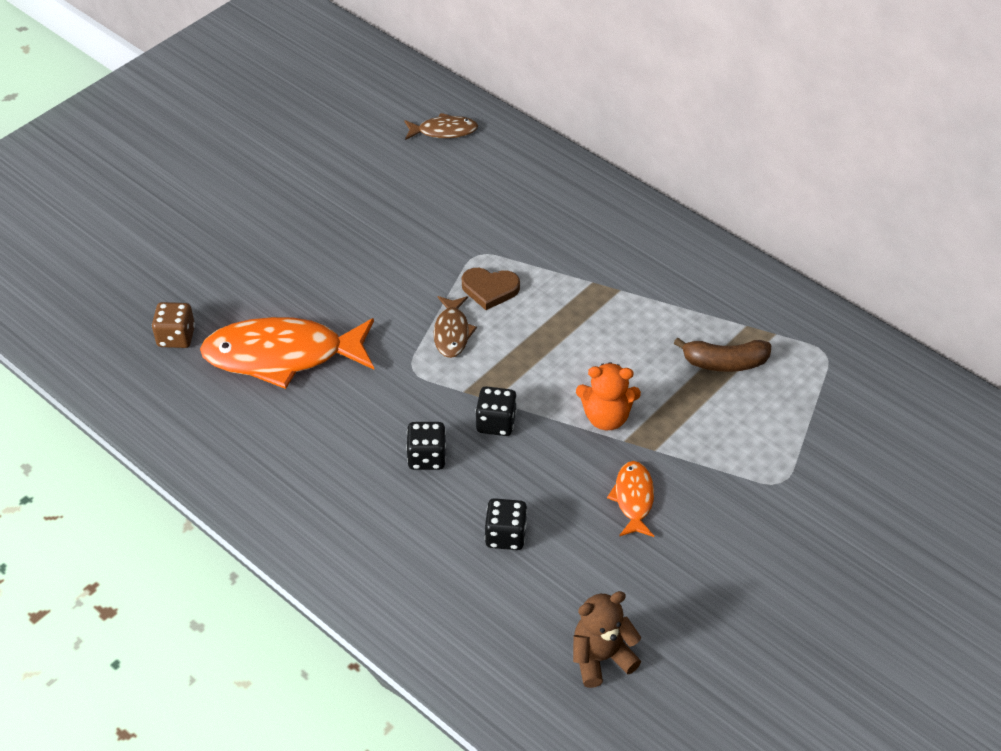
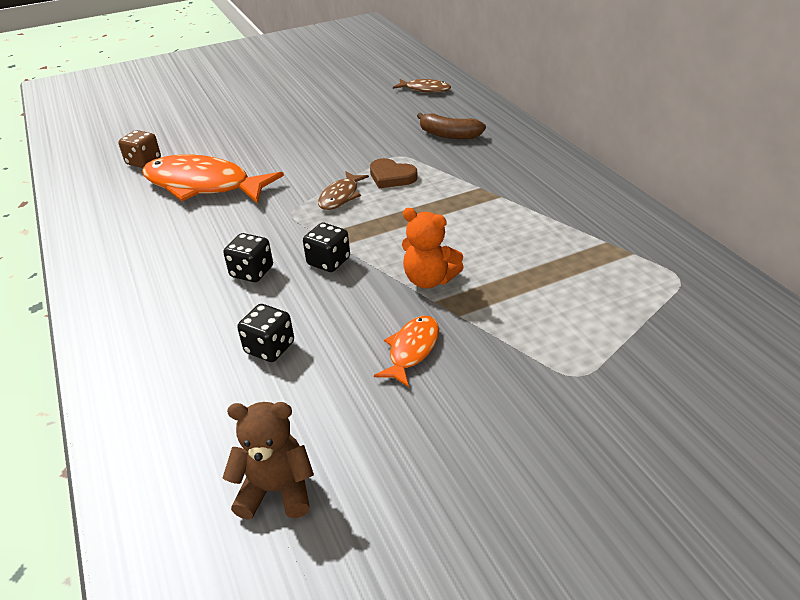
camera: 25 degrees right, 10 degrees down
(724, 362) = (569, 264): brown banana -> brown banana (449, 135)

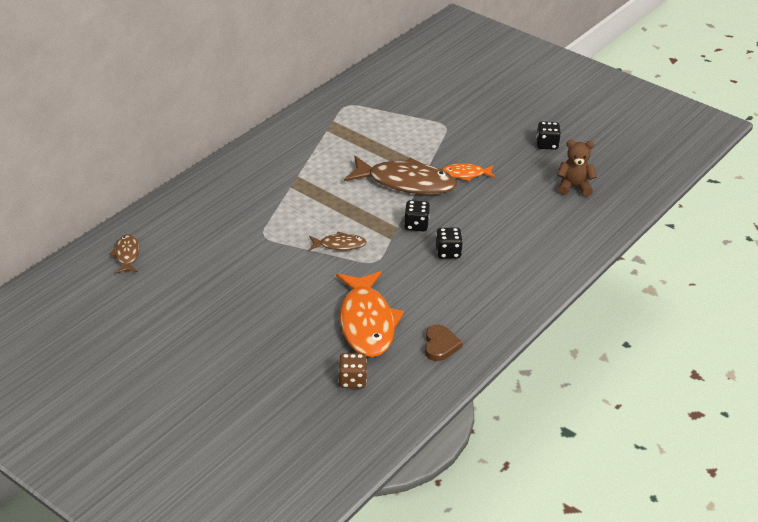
camera: 120 degrees left, 0 degrees up
(269, 347) = (501, 220): black dice -> black dice (547, 144)
(276, 490) = (574, 187): brown teddy bear -> brown teddy bear turned 120 degrees clockwise
(391, 177) = (298, 229): brown heart -> brown heart (440, 345)
(429, 279) = (406, 183): orange teddy bear -> brown fish
(449, 135) = (216, 218): brown banana -> none

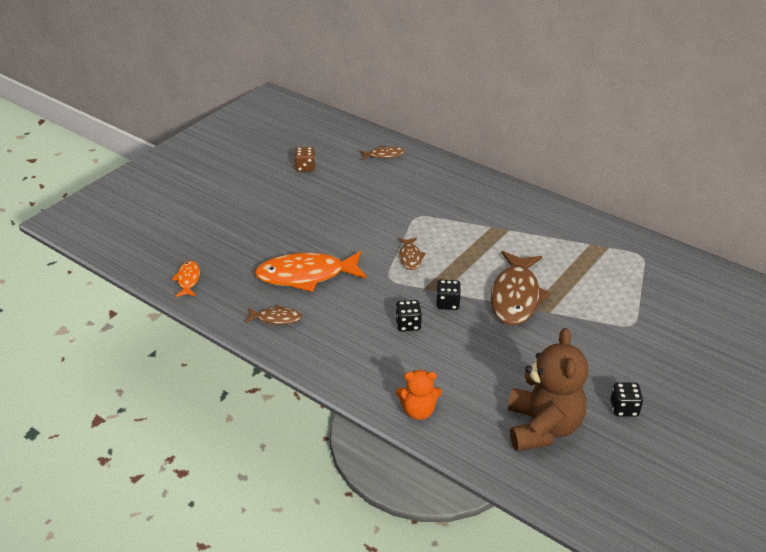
camera: 90 degrees right, 0 degrees up
(352, 380) = (237, 269): brown dice -> brown dice (305, 167)
(440, 345) = (276, 318): brown heart -> brown fish
(465, 174) = (542, 339): orange fish -> orange fish (188, 279)
(564, 253) = (418, 411): none -> orange teddy bear
(574, 187) = (542, 427): brown teddy bear -> brown teddy bear, size x1.83

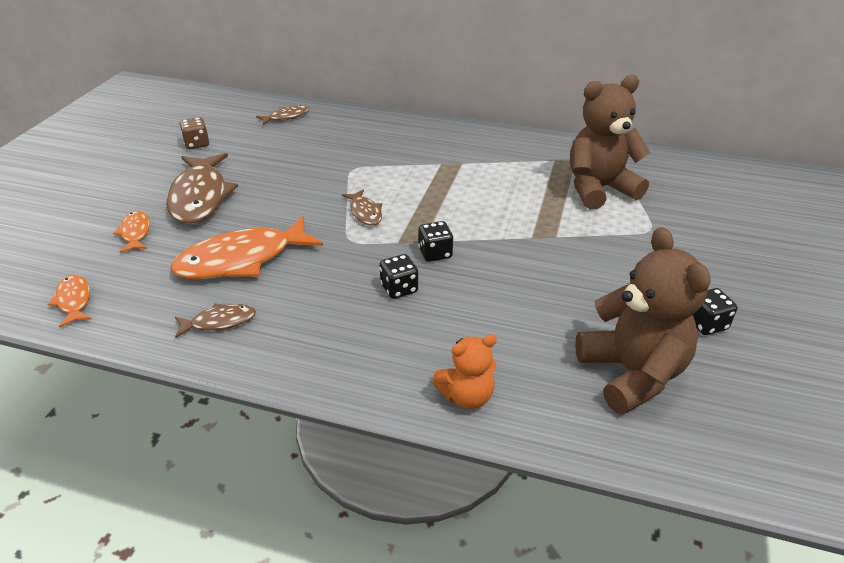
camera: 20 degrees left, 0 degrees up
(240, 236) = (135, 232): none -> orange fish
(515, 296) = (509, 228): brown fish -> brown fish (200, 197)
(611, 279) = (599, 189): none -> brown teddy bear

